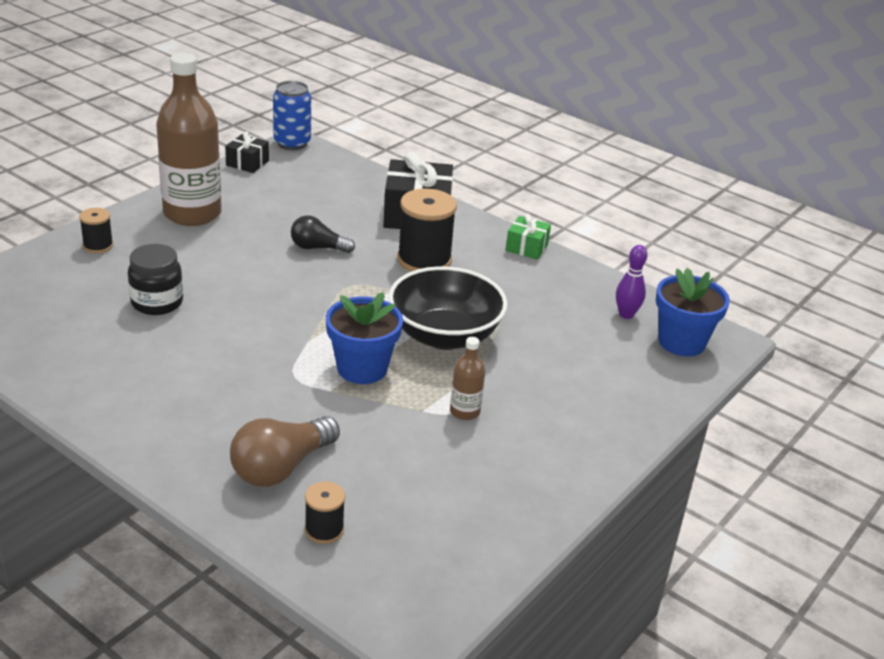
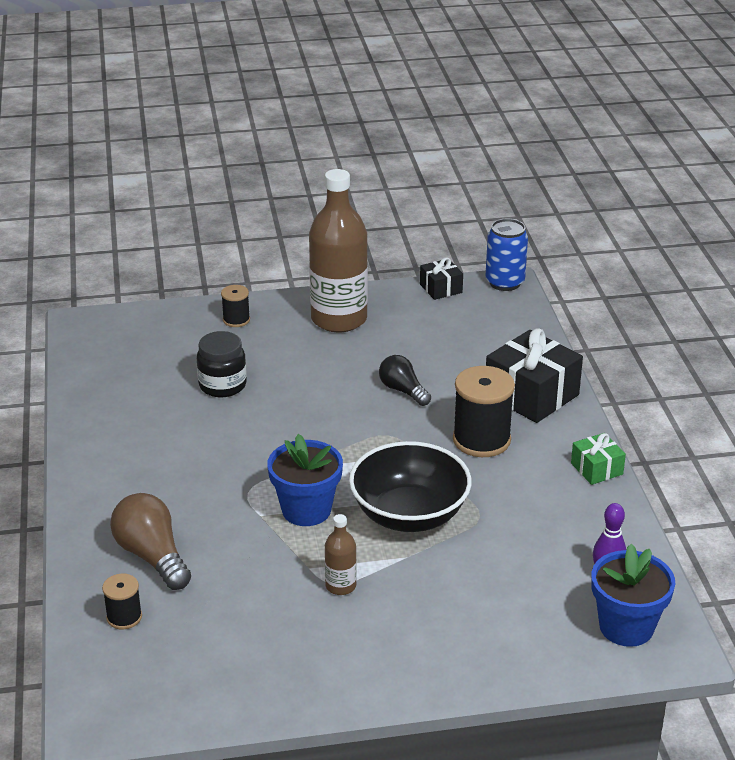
camera: 45 degrees right, 0 degrees up
(281, 467) = (152, 556): brown light bulb -> brown light bulb turned 60 degrees clockwise

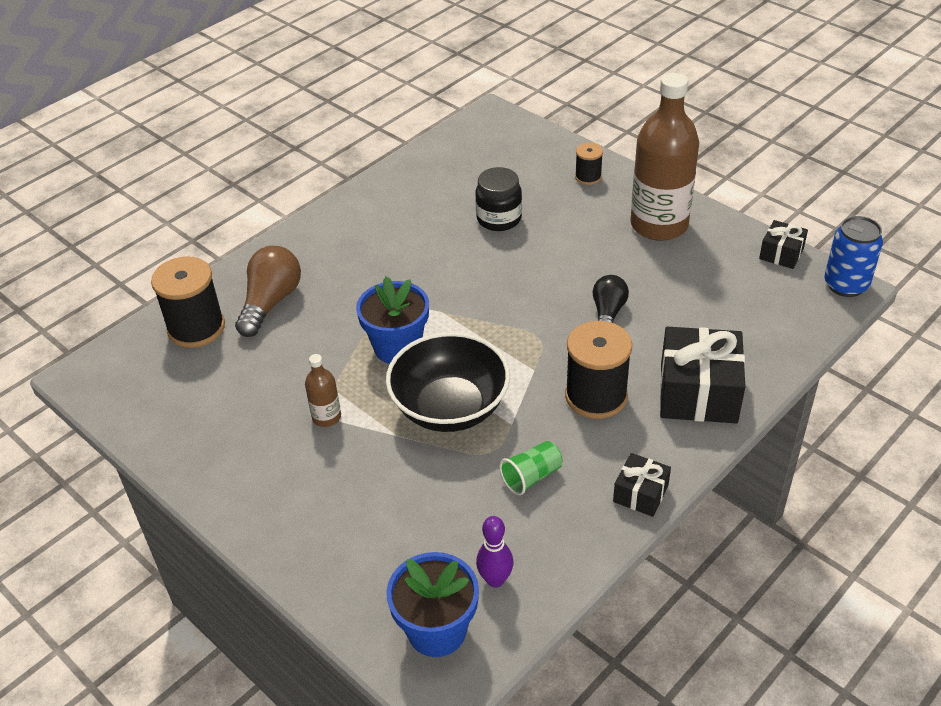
camera: 55 degrees right, 10 degrees up
(124, 617) = (196, 328): black spool -> black spool, size x1.90
(527, 510) = (531, 477): none -> green cup
(596, 469) = (640, 493): green gift -> black gift

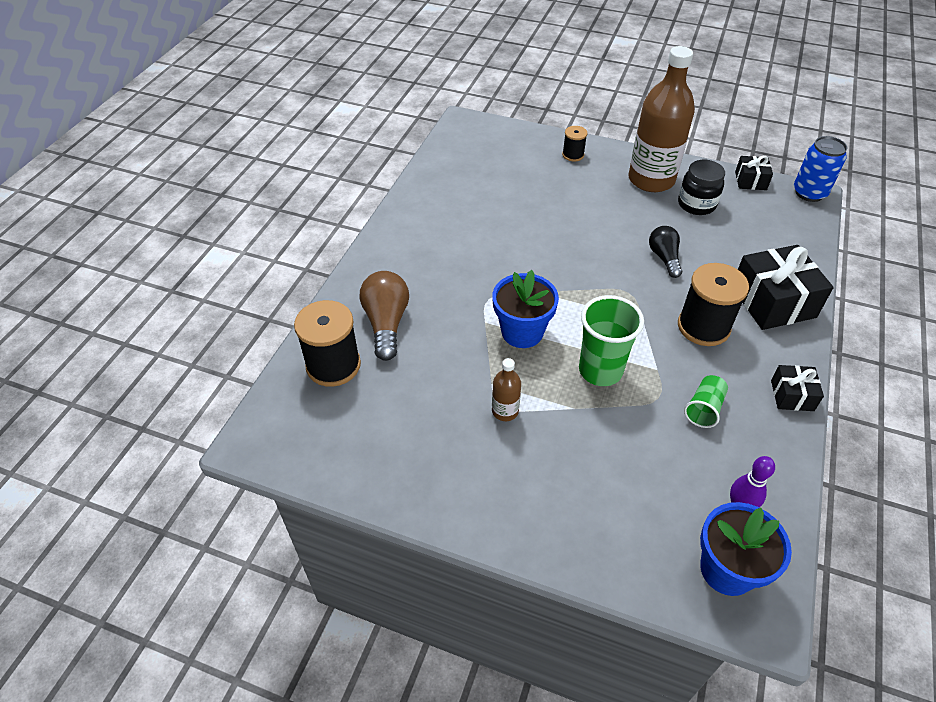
camera: 25 degrees left, 5 degrees up
(450, 407) = (600, 371): black bowl -> green cup
(499, 219) = (528, 204): black jar -> black jar (696, 204)

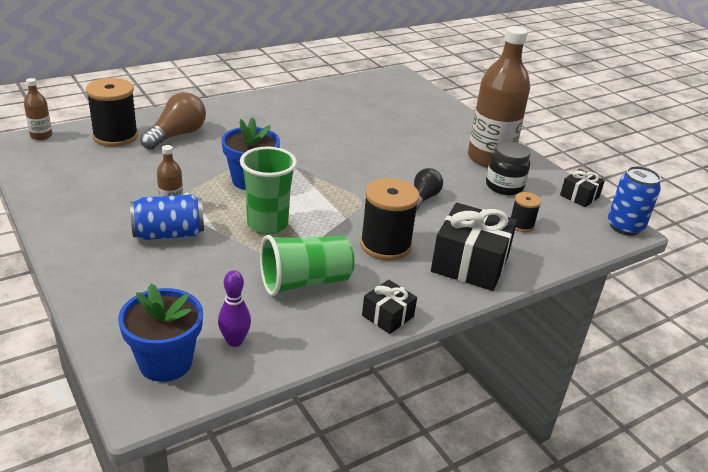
camera: 35 degrees right, 15 degrees down
(260, 417) = (41, 136): none -> brown bottle
(545, 442) = (168, 234): none -> blue can
(573, 155) = (449, 121): black spool -> black spool (521, 225)
(704, 409) = (305, 282): green cup -> green cup, size x1.76

